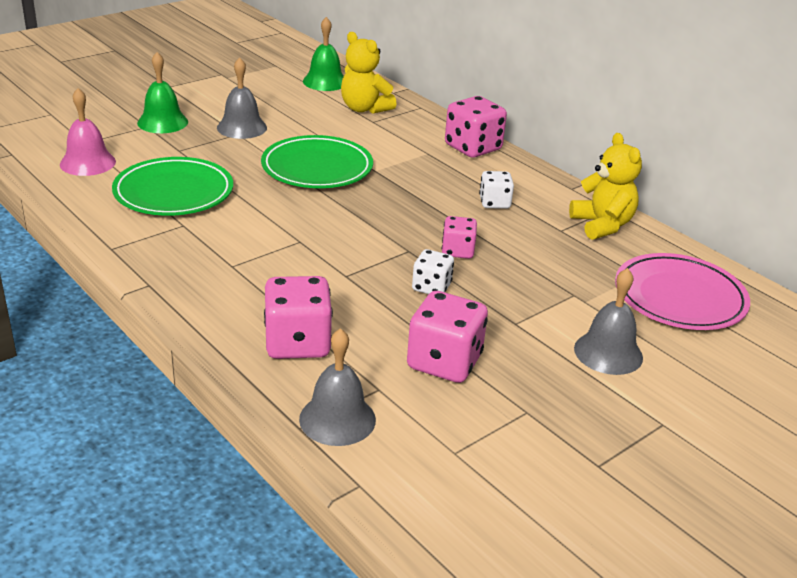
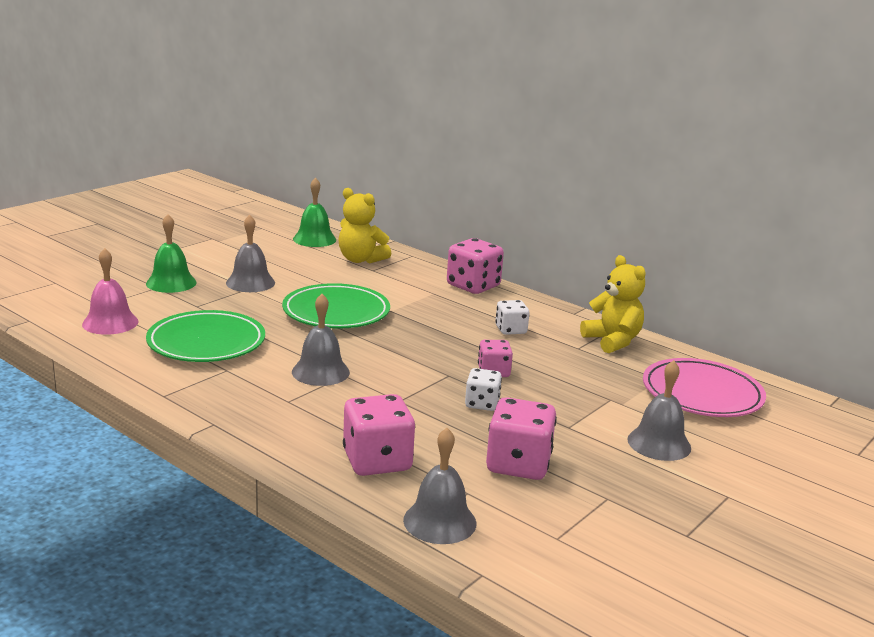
camera: 10 degrees left, 10 degrees down
(276, 235) = (320, 372): none -> grey bell

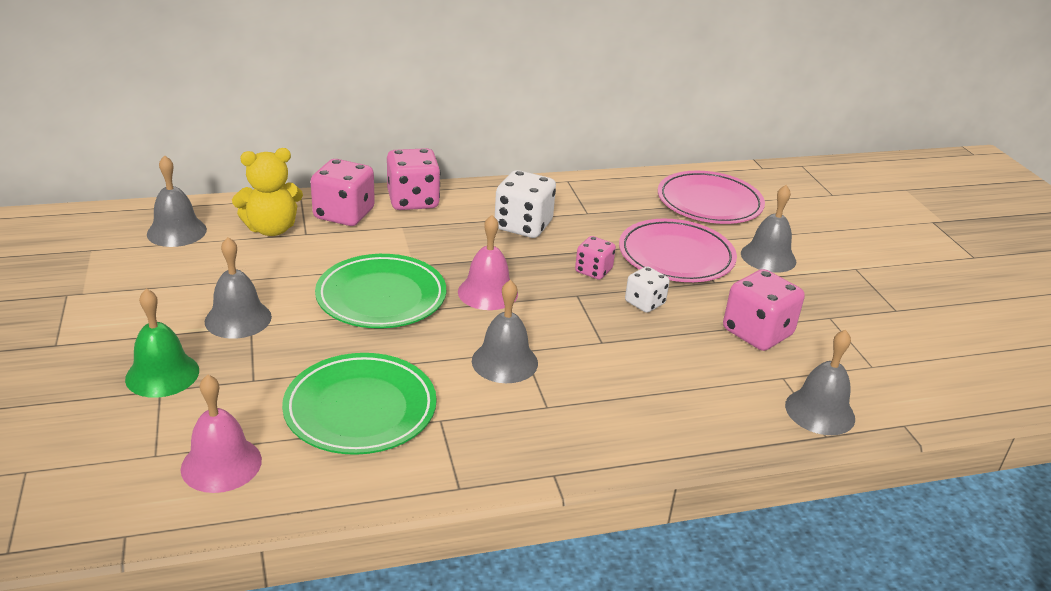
camera: 55 degrees left, 10 degrees up
(314, 239) = (176, 231): green bell -> grey bell
(377, 461) = (702, 402): pink dice -> pink dice (344, 214)
(397, 343) = (487, 292): none -> pink bell
(510, 330) = (523, 226): white dice -> white dice, size x1.69
(578, 400) = (676, 256): none -> pink plate
(612, 341) = (591, 193): yellow teddy bear -> none

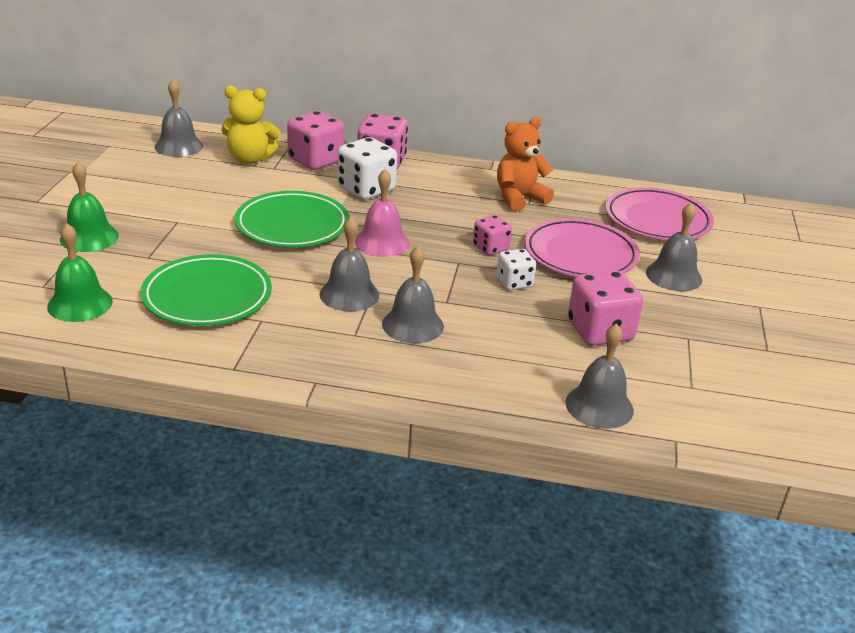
camera: 25 degrees right, 0 degrees up
(221, 464) = (80, 304): pink bell -> green bell
(238, 319) = (172, 214): grey bell -> grey bell (413, 325)
(523, 226) = (460, 200): white dice -> white dice (366, 189)
(575, 210) = (519, 198): none -> orange teddy bear

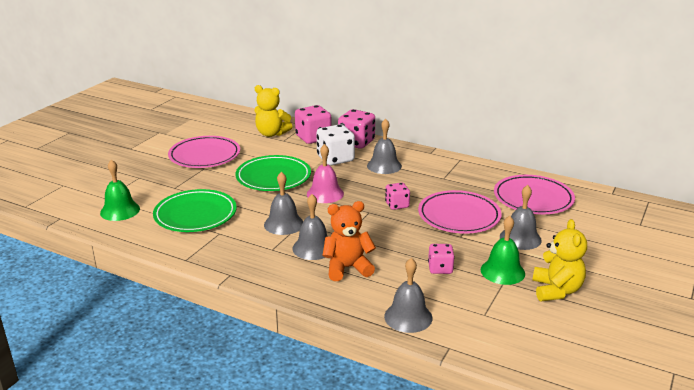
camera: 20 degrees right, 5 degrees down
(89, 237) = (147, 172): green bell -> green bell (502, 271)
(166, 202) = (204, 156): none -> pink plate
(179, 146) = (232, 122): grey bell -> grey bell (384, 166)
(514, 282) = (399, 229): white dice -> none
(519, 198) = (438, 174): orange teddy bear -> orange teddy bear (347, 268)
(600, 331) = (440, 268): pink dice -> pink dice, size x0.59
(757, 341) = (556, 290): none -> yellow teddy bear

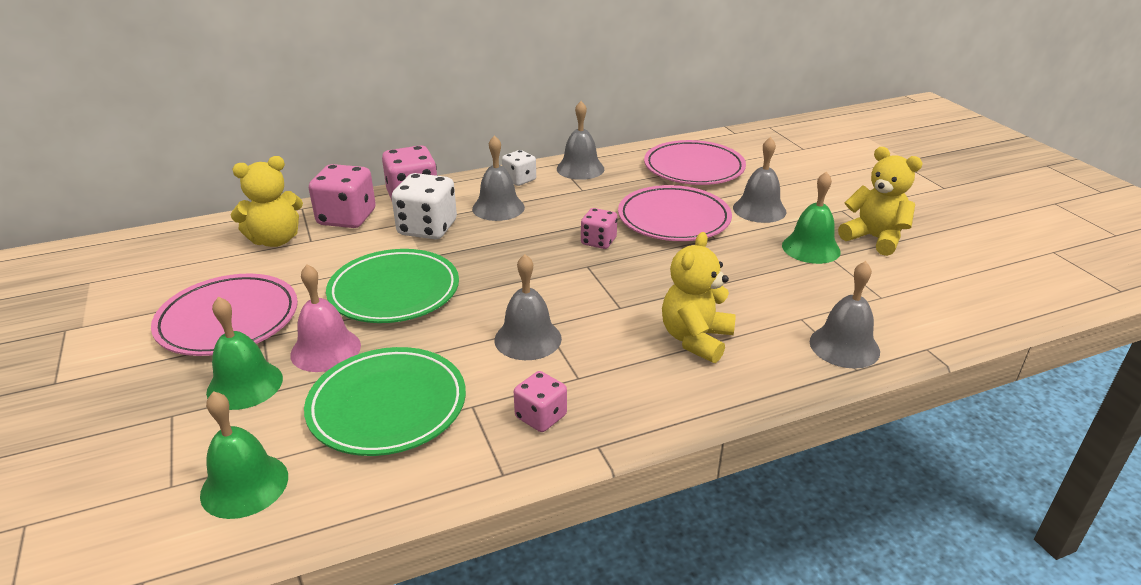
camera: 50 degrees left, 5 degrees up
(171, 180) = (245, 385): none -> green bell
(313, 248) = (618, 343): grey bell -> grey bell (580, 168)
(325, 194) = (499, 274): pink bell -> pink bell (325, 350)
(347, 268) = (695, 339): orange teddy bear -> yellow teddy bear
(422, 158) = (519, 180): none -> white dice
(440, 268) = (766, 280): pink dice -> pink dice (541, 417)

